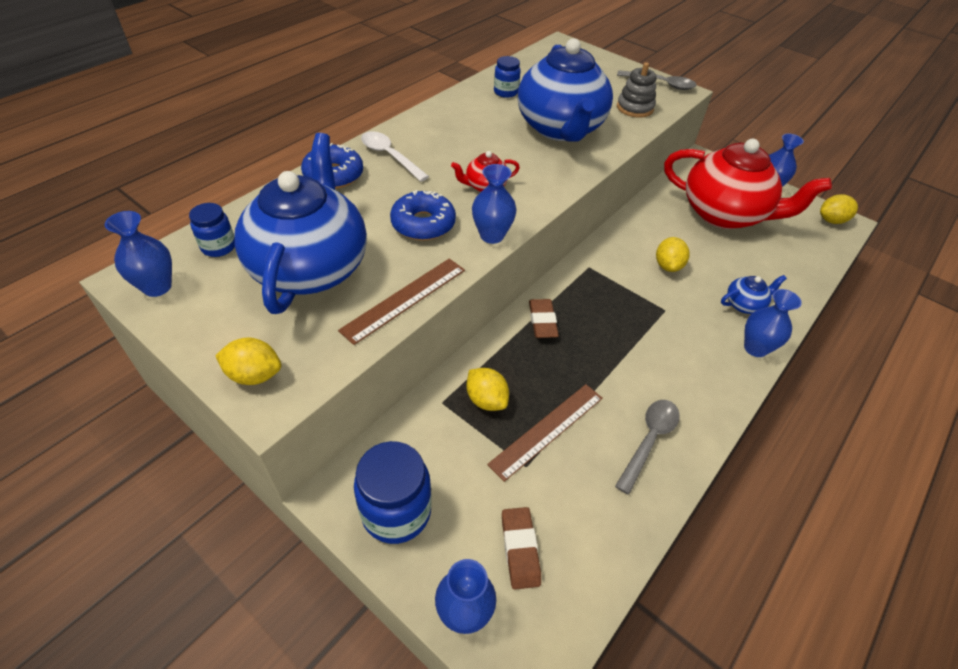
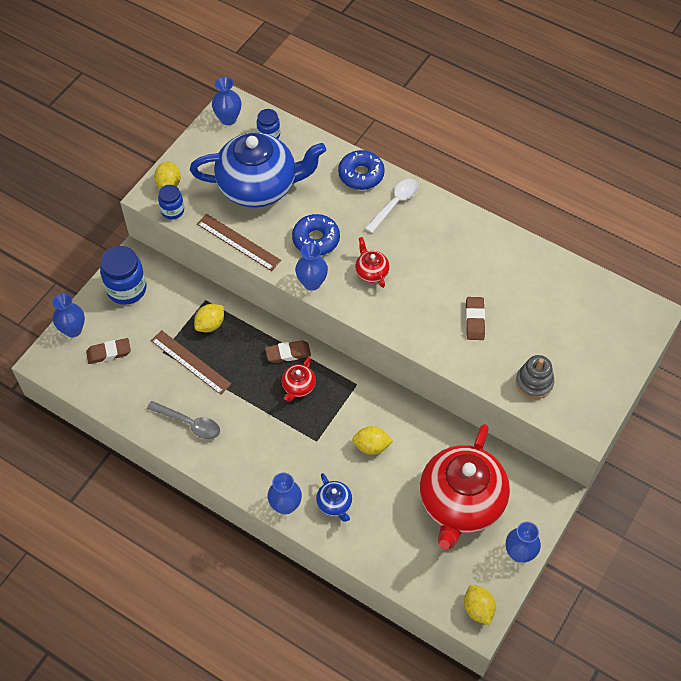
camera: 85 degrees right, 10 degrees up
(505, 92) = (526, 272): blue jar -> blue jar (172, 211)
(560, 128) = (474, 320): blue teapot -> brown eraser
(591, 317) = (298, 387): none -> red teapot
(660, 84) = (594, 409): grey spoon -> none

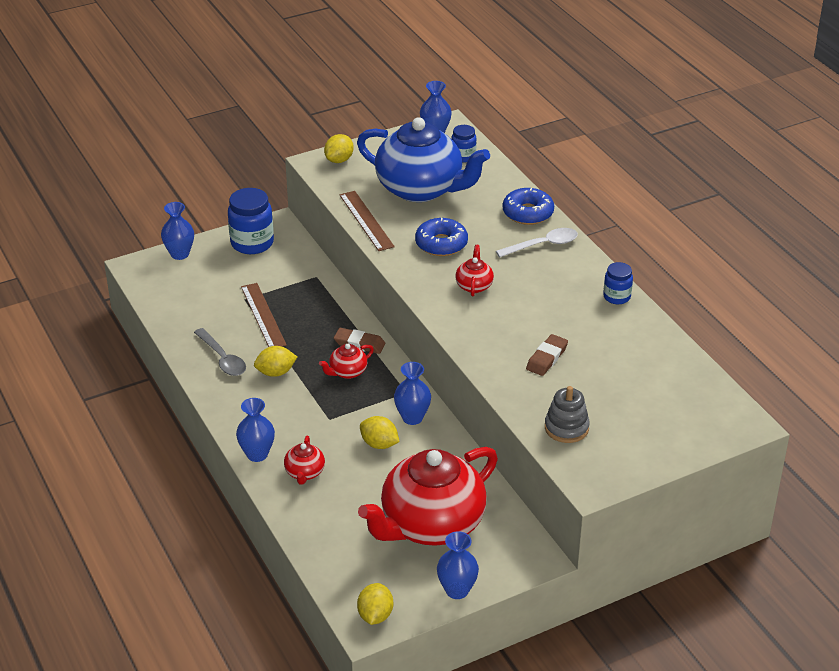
camera: 30 degrees right, 20 degrees down
(109, 353) = (196, 281): brown eraser -> none
(172, 211) = (326, 179): blue jar -> blue jar (617, 297)
(210, 324) = (305, 296): yellow lemon -> yellow lemon (276, 372)
(312, 283) = (409, 273): blue vase -> blue vase (412, 417)
(334, 504) = (304, 473): blue teapot -> red teapot

